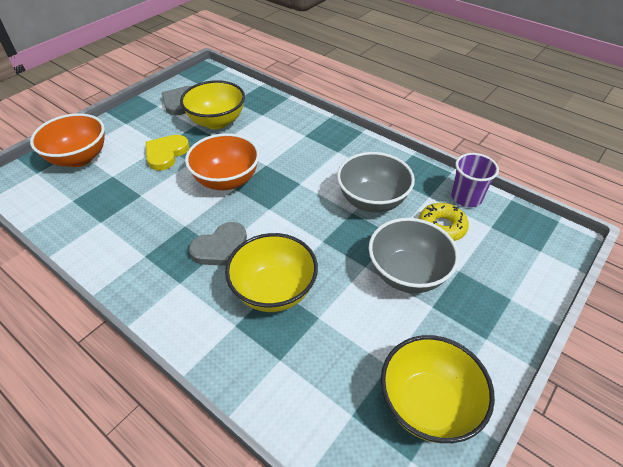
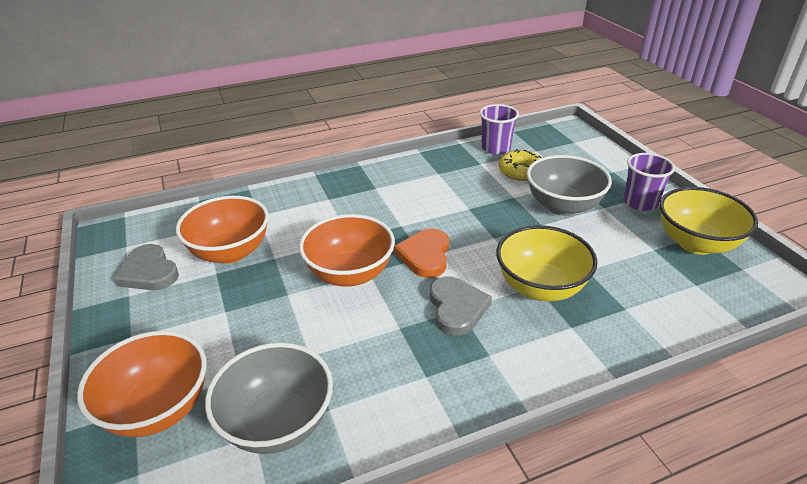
camera: 60 degrees left, 10 degrees down
(166, 154) = (247, 312): yellow heart -> none
(217, 121) = (230, 252): yellow bowl -> orange bowl
(271, 209) = (425, 255): none -> orange heart
(372, 201) = (462, 193): grey bowl -> grey bowl (278, 423)
(467, 336) = (640, 202): none -> purple cup

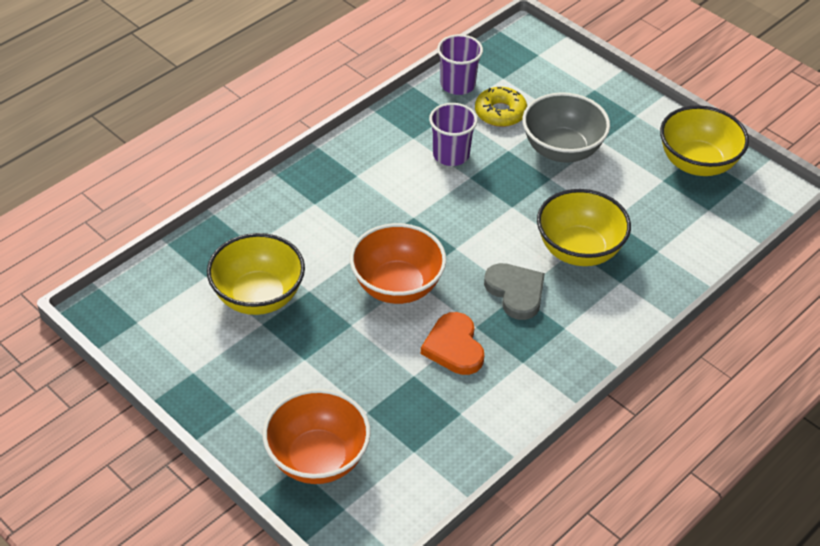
camera: 25 degrees left, 10 degrees up
(149, 272) = (191, 343): grey heart -> none
(230, 252) = (258, 297): orange bowl -> yellow bowl
(278, 423) = (427, 437): grey bowl -> none
(425, 255) = (457, 245): orange heart -> orange heart (454, 347)
(640, 202) = (633, 126): purple cup -> purple cup (451, 155)

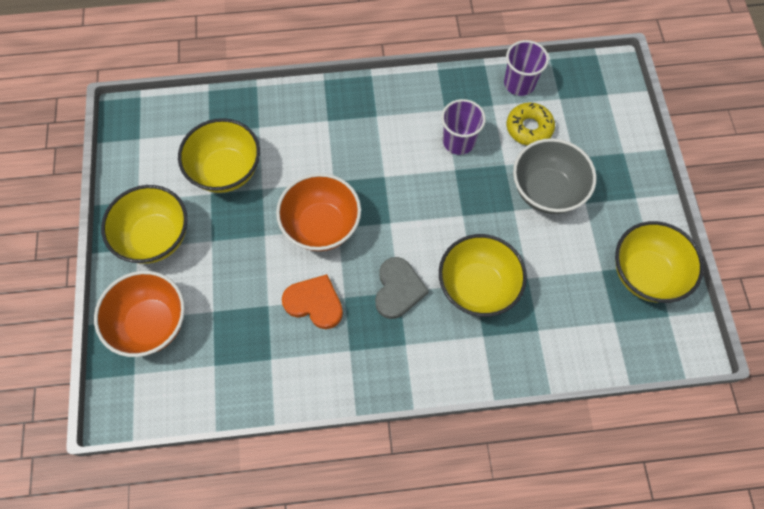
camera: 40 degrees right, 20 degrees up
(245, 390) = (155, 237): none -> yellow bowl
(454, 347) = (314, 303): orange heart -> orange heart turned 90 degrees clockwise

